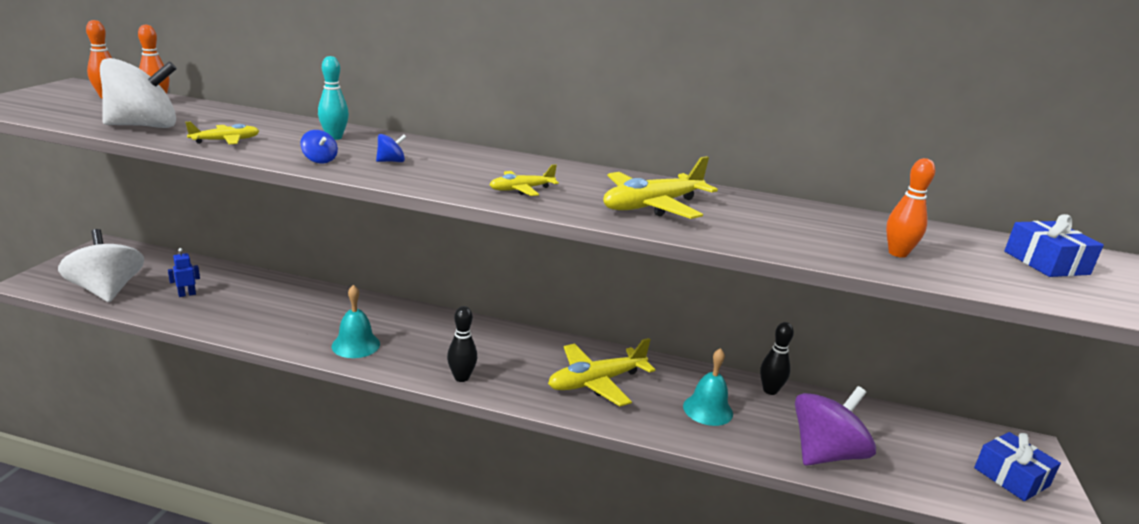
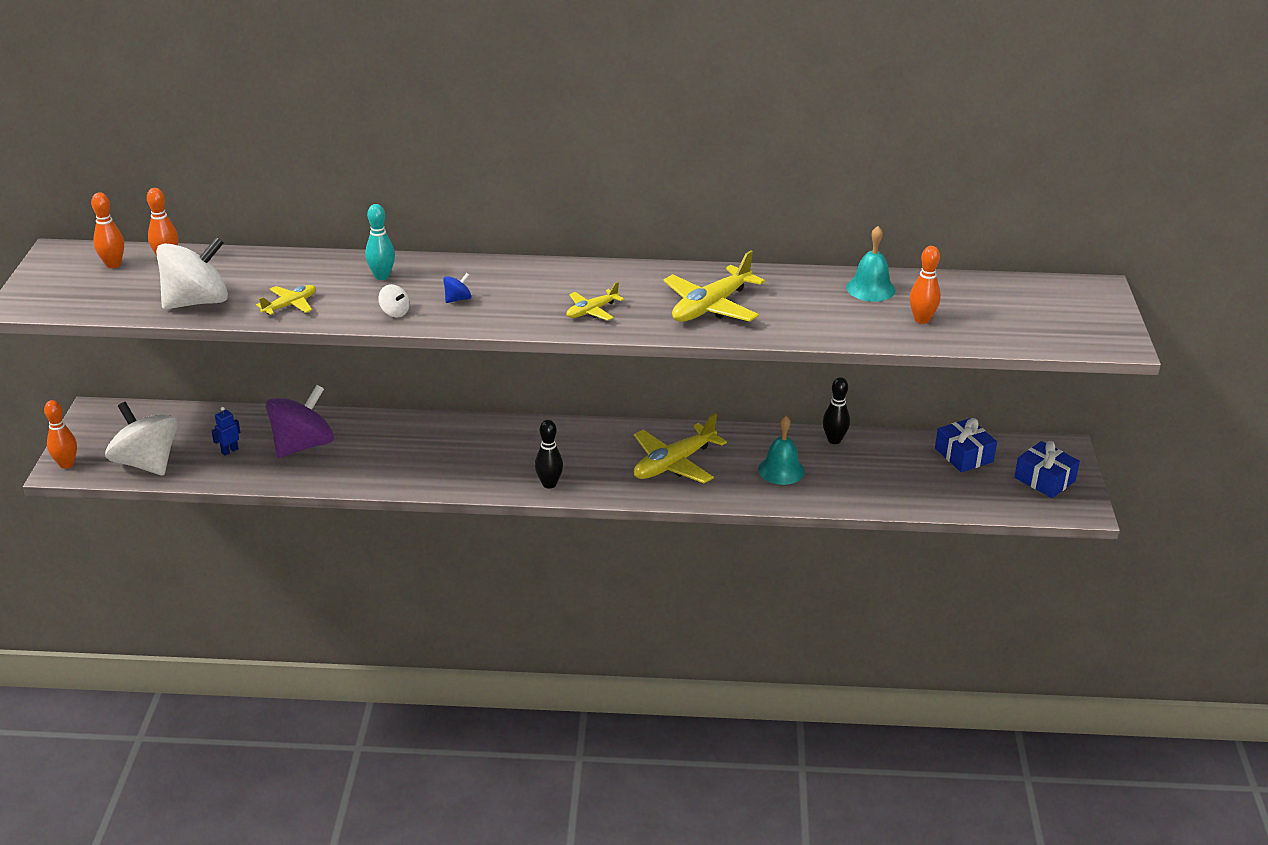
camera: 10 degrees left, 10 degrees up
(40, 279) = (66, 464): none -> orange bowling pin
(320, 160) = (395, 312): blue spinning top -> white spinning top
(356, 345) = (433, 471): turquoise bell -> turquoise bell (870, 288)
(825, 454) = (888, 490): purple spinning top -> purple spinning top (303, 445)
(1046, 263) = (1042, 304): blue gift -> blue gift (963, 455)

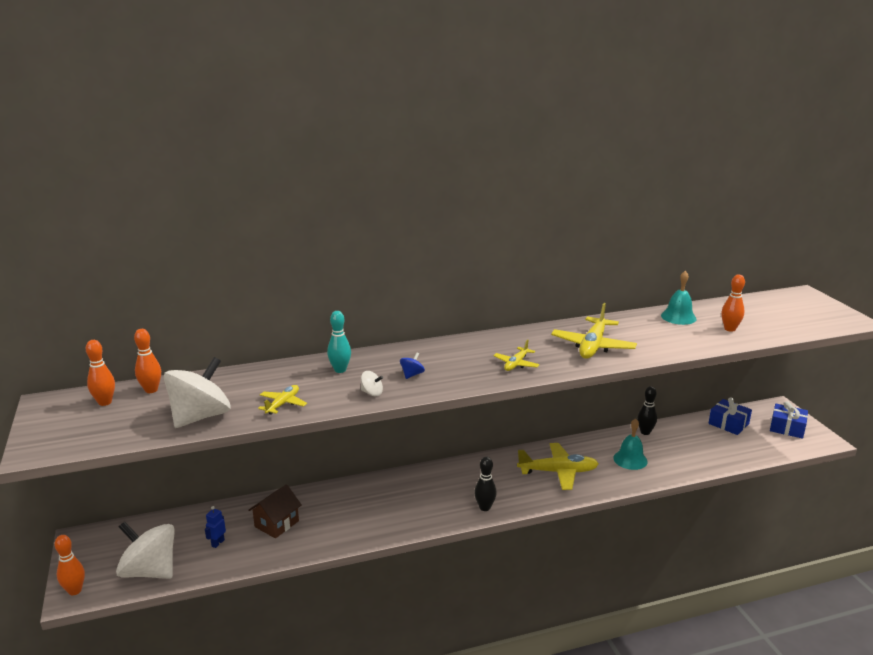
camera: 20 degrees left, 10 degrees down
(303, 445) = (276, 524): purple spinning top -> brown house
(674, 464) = (558, 472): yellow plane -> yellow plane turned 120 degrees counterclockwise

